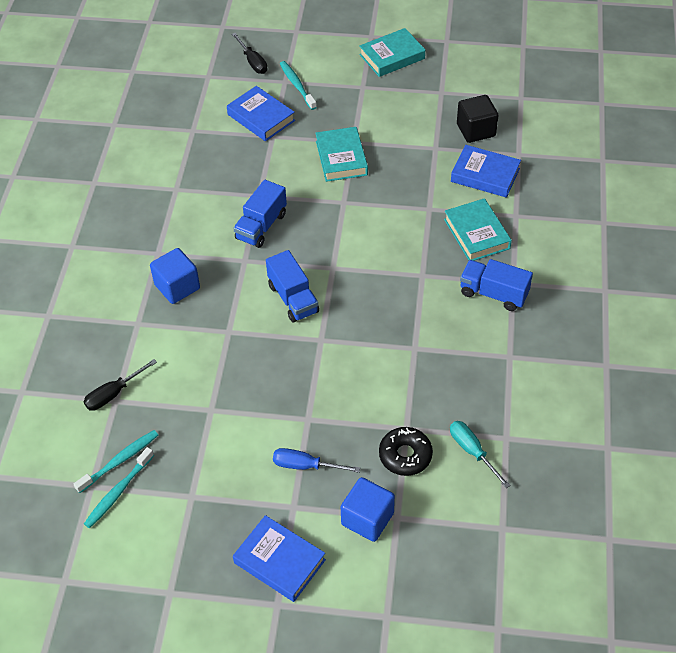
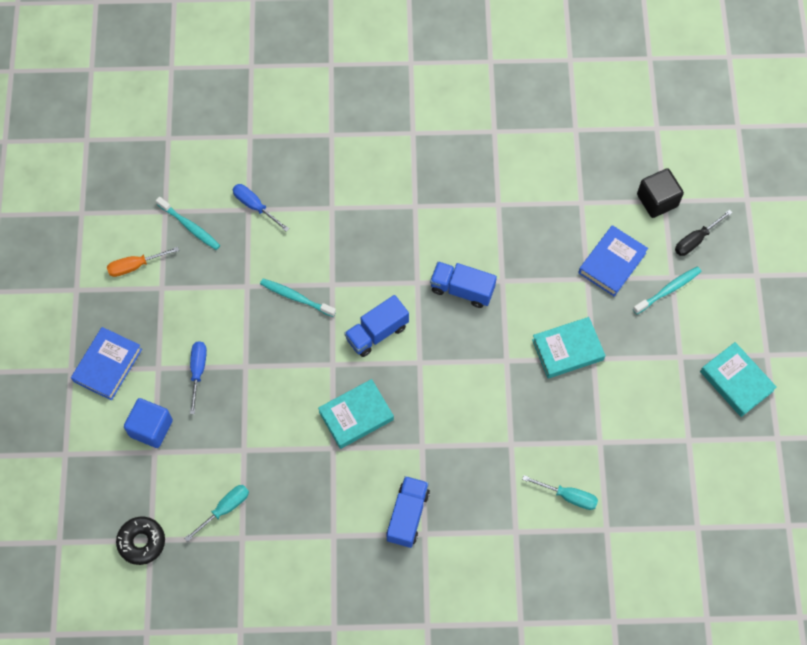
camera: 80 degrees right, 15 degrees up
(113, 394) = (255, 206): black screwdriver -> blue screwdriver
(118, 492) = (161, 232): turquoise toothbrush -> turquoise toothbrush (296, 297)
(155, 523) = (135, 266): none -> orange screwdriver
(177, 287) = (377, 231): blue cube -> none
(405, 455) = (215, 452): black donut -> black donut (141, 542)
(476, 130) = (635, 482): black cube -> black cube (657, 200)
(476, 234) = (484, 494): turquoise book -> turquoise book (356, 416)
(485, 175) = (568, 496): blue book -> turquoise screwdriver

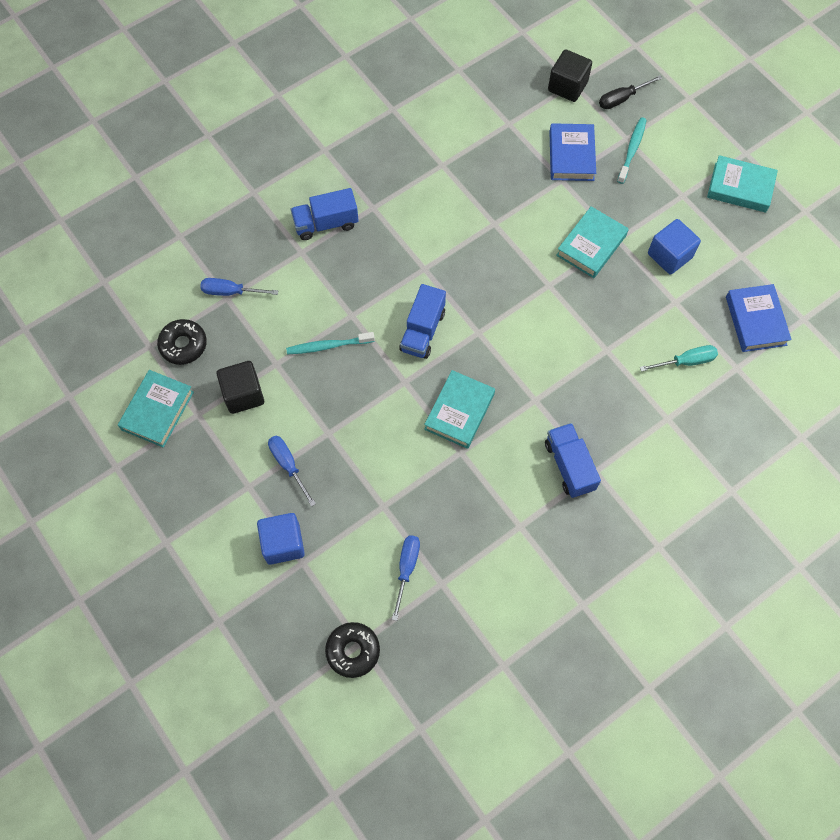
camera: 35 degrees left, 0 degrees up
(107, 365) = (198, 515): blue book -> blue book (755, 321)
(135, 266) = (157, 410): orange screwdriver -> turquoise book
(190, 226) = (183, 345): turquoise toothbrush -> black donut
(205, 294) = (243, 394): none -> black cube
(225, 509) = (406, 569): turquoise screwdriver -> blue screwdriver
(462, 289) = (467, 251): blue truck -> blue truck (326, 223)
(626, 400) = (669, 255): none -> blue cube
(696, 240) = (622, 99): black screwdriver -> black screwdriver turned 45 degrees clockwise

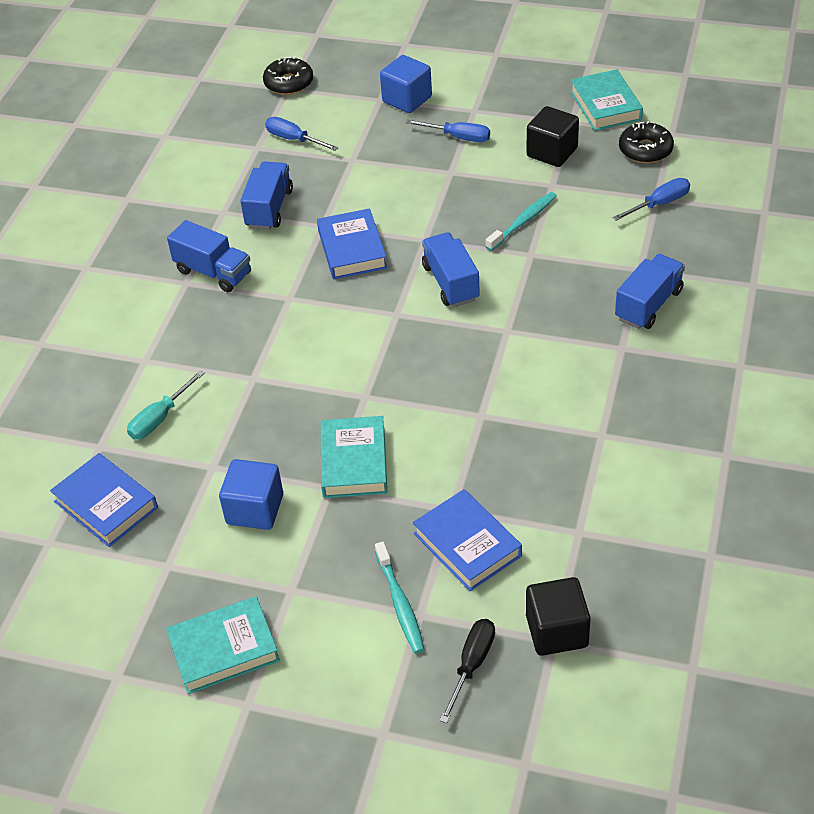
camera: 145 degrees right, 20 degrees down
(406, 569) = (294, 139): blue screwdriver -> blue screwdriver turned 150 degrees clockwise
(459, 411) = (352, 249): turquoise book -> blue book
(484, 501) = (269, 208): none -> blue truck

